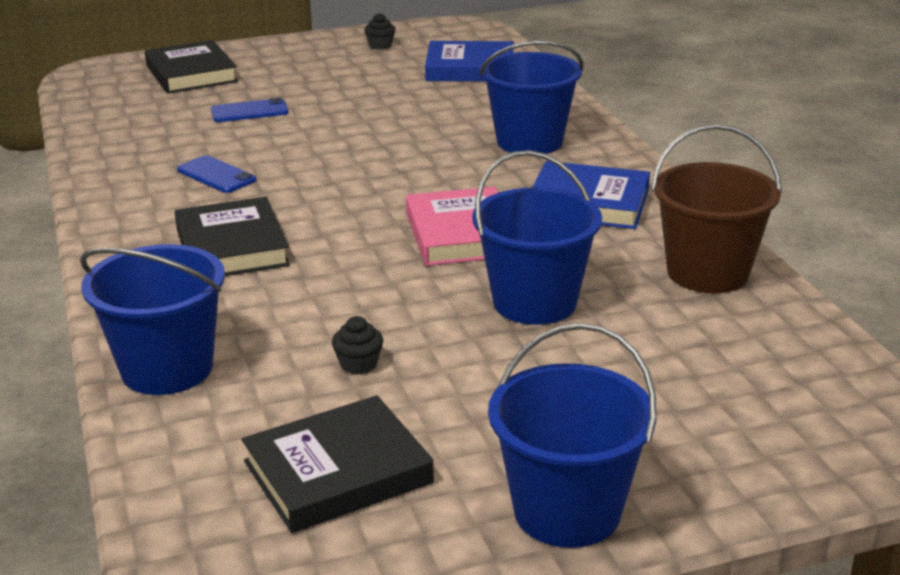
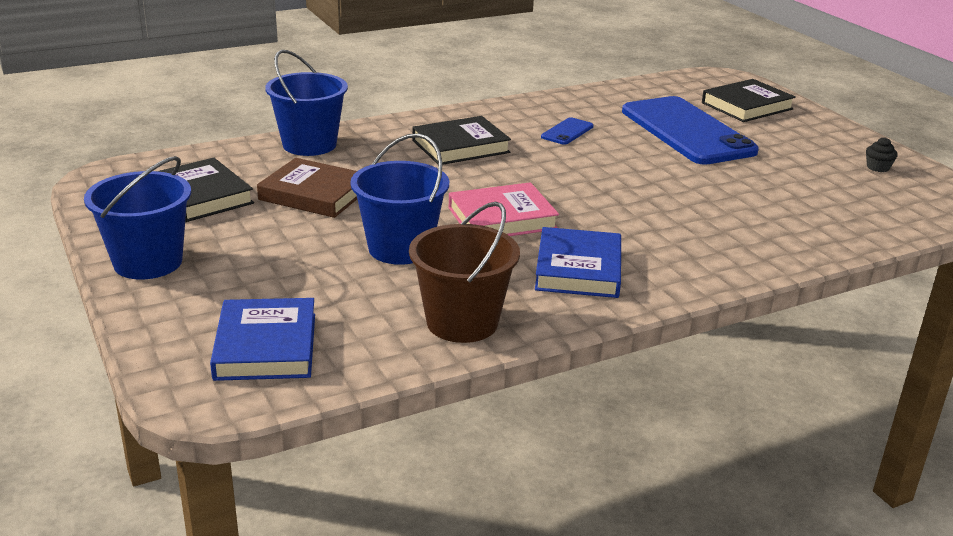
camera: 80 degrees right, 0 degrees up
(249, 111) = (687, 131): blue phone -> blue phone, size x2.47
(358, 364) = (314, 194): black cupcake -> brown book
(470, 69) = (855, 209): blue book -> blue book (265, 346)
(529, 141) = (696, 241): blue bucket -> none

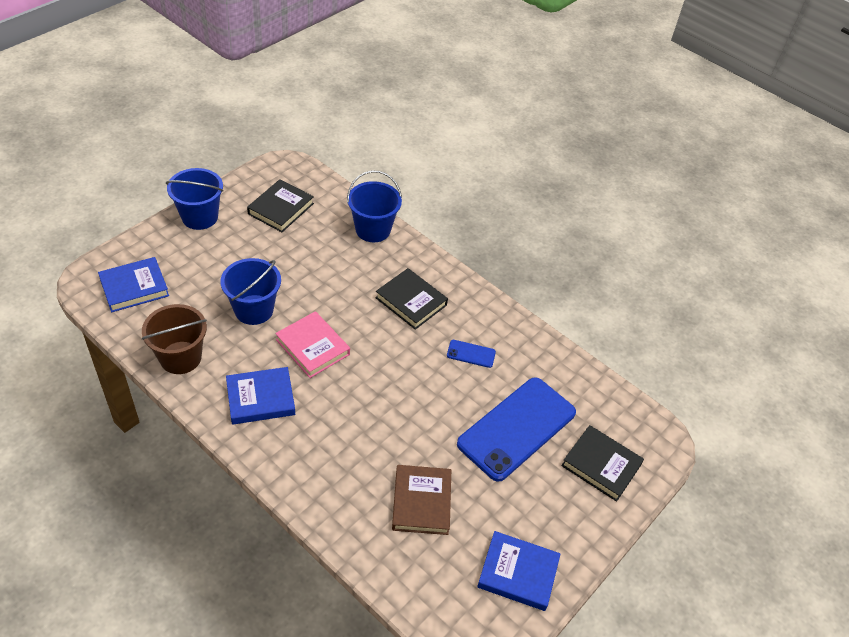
camera: 65 degrees right, 20 degrees up
(314, 194) = (305, 253): brown book -> brown book (421, 502)
(878, 167) = (518, 573): black cupcake -> blue book

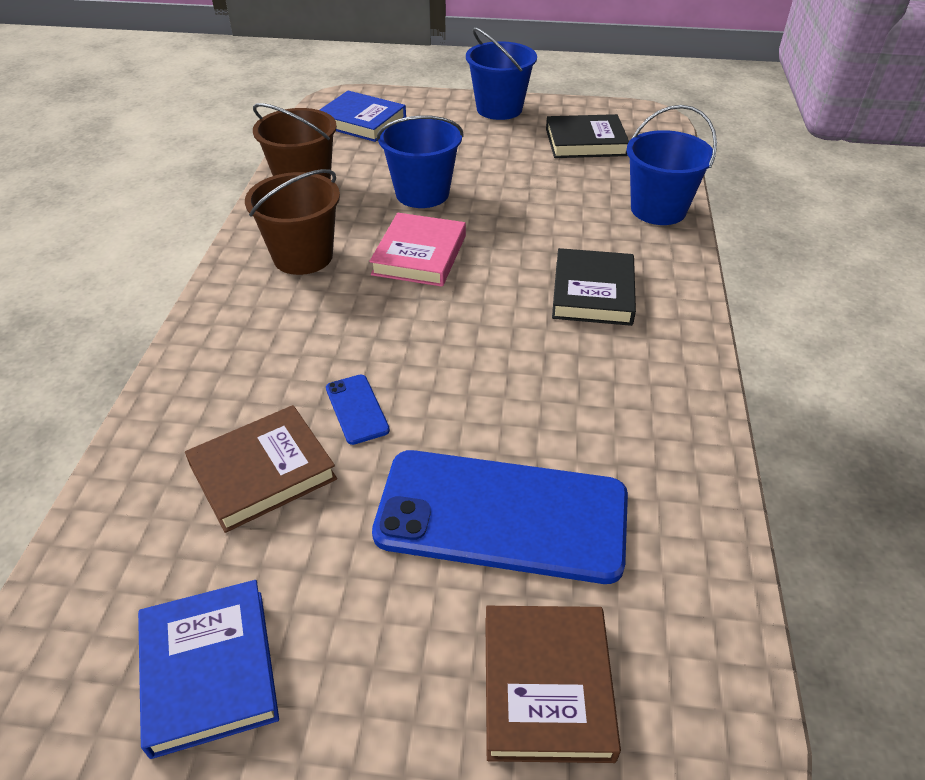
camera: 60 degrees right, 5 degrees down
(260, 398) = (303, 256): blue book -> brown bucket
(471, 354) = (580, 391): blue phone -> blue phone (357, 409)
(601, 465) = (547, 686): black book -> brown book

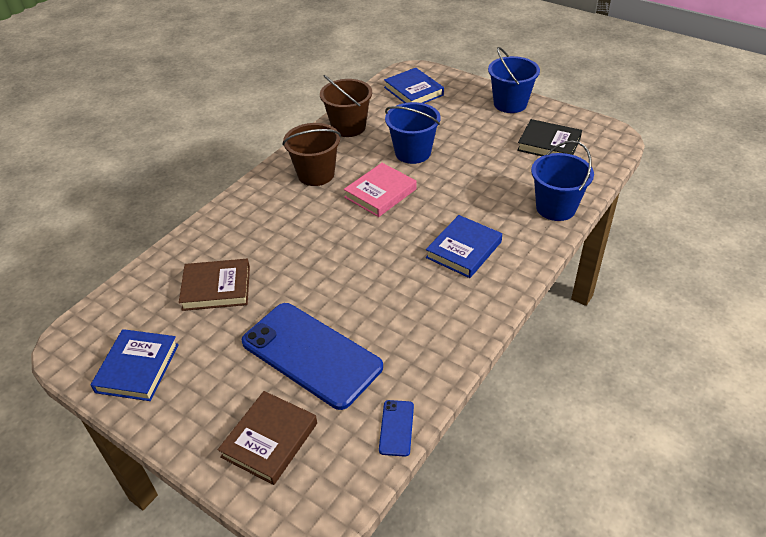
camera: 30 degrees right, 0 degrees up
(357, 409) = (282, 272): blue phone -> blue phone (396, 428)
(593, 292) = (464, 250): black book -> blue book

